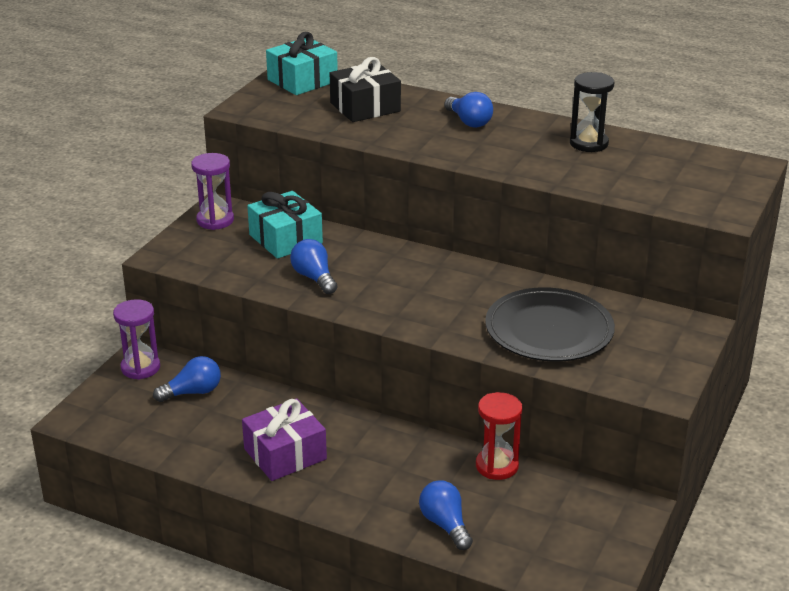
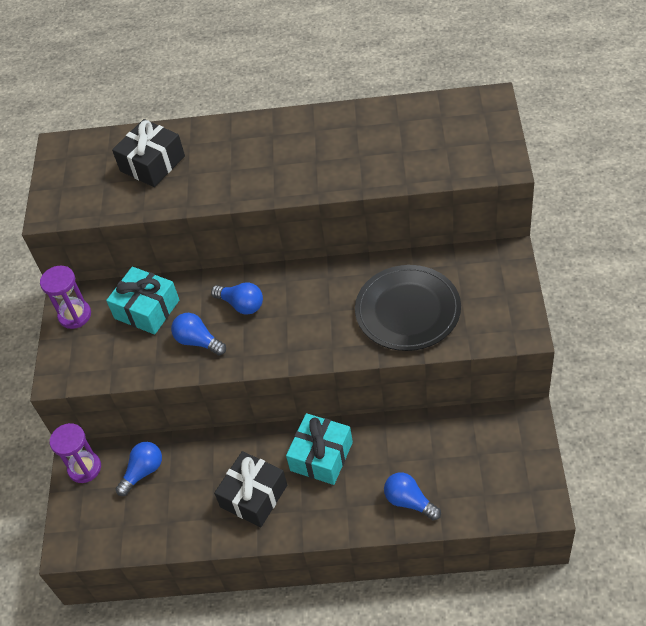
camera: 20 degrees left, 20 degrees up
(285, 454) = (254, 496): purple gift -> black gift
(302, 80) = (77, 153): turquoise gift -> turquoise gift (321, 456)
(469, 122) = (248, 144): blue light bulb -> blue light bulb (241, 305)
(497, 466) = (411, 428): red hourglass -> none
(588, 143) = (356, 129): black hourglass -> none

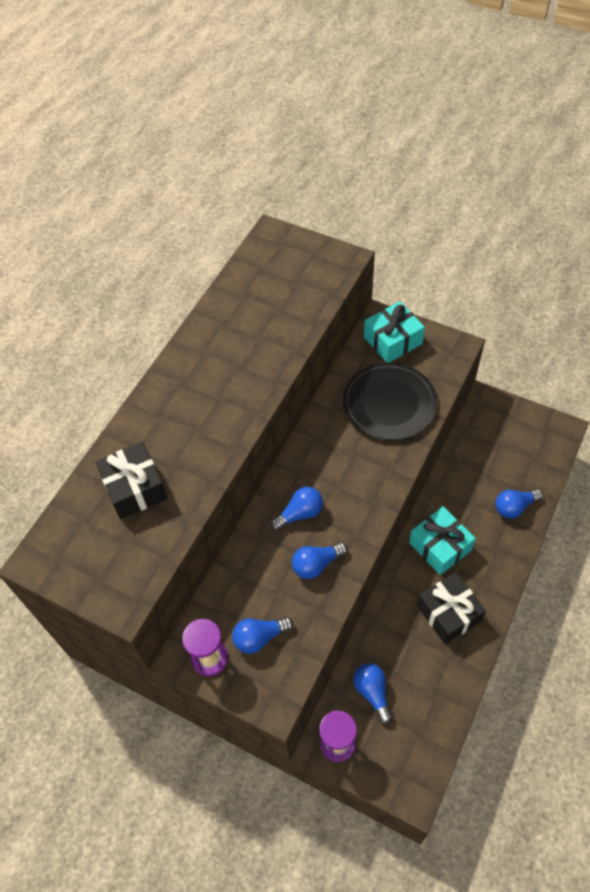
camera: 65 degrees left, 5 degrees up
(109, 337) = (259, 637): none -> blue light bulb
(147, 309) = (249, 591): turquoise gift -> turquoise gift (393, 341)

